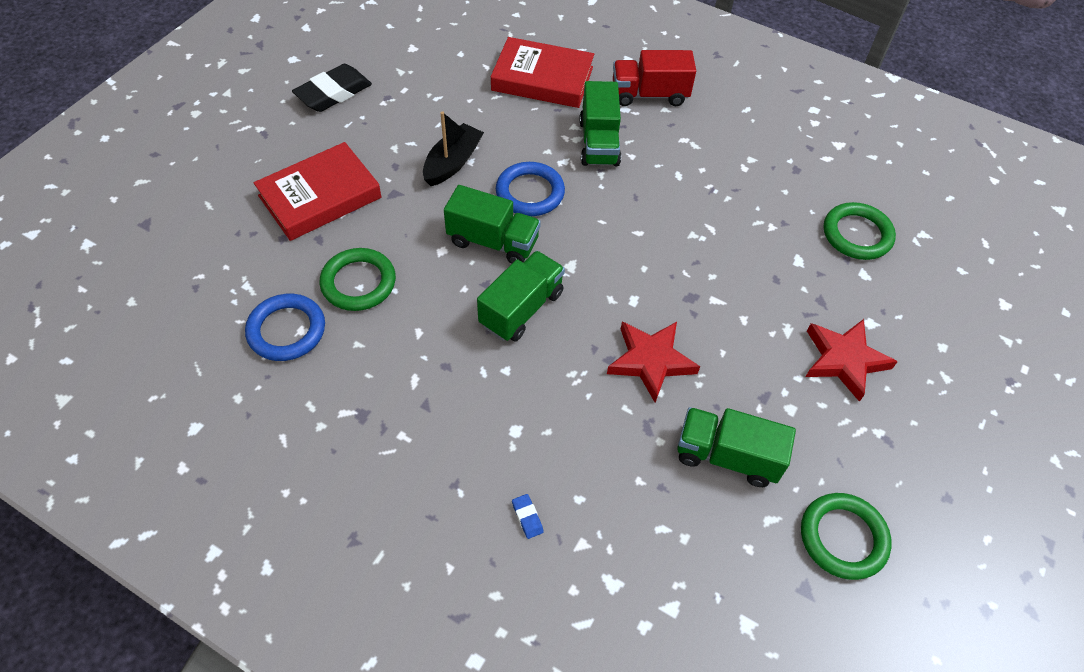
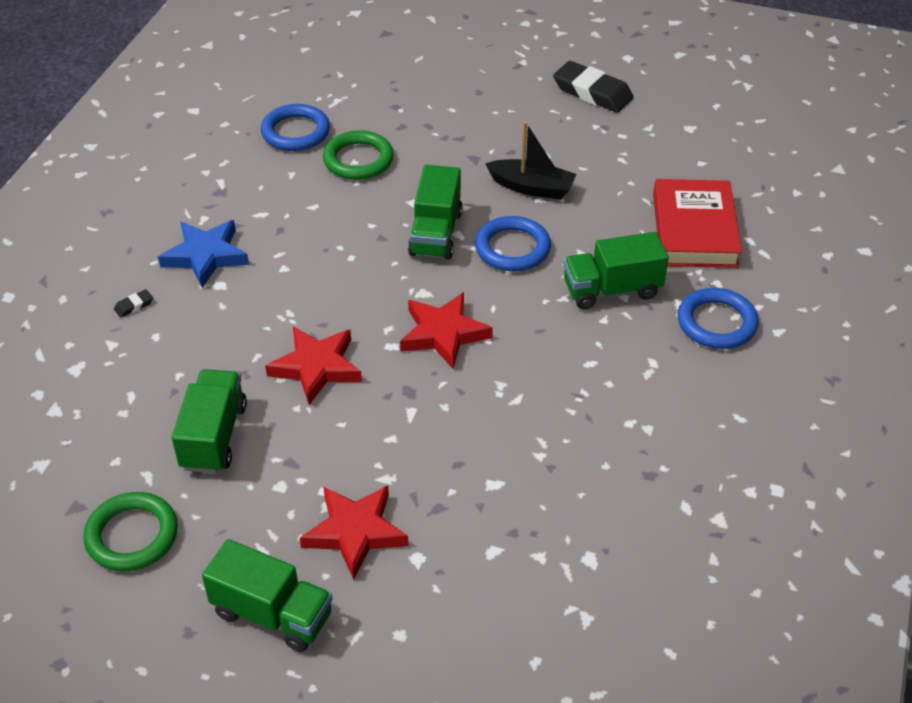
camera: 80 degrees right, 10 degrees down
(320, 197) = (452, 115): red book -> none
(466, 439) = (206, 256): none -> blue star
(521, 309) = (357, 266): green truck -> green truck (272, 614)
(527, 517) = (134, 306): blue eraser -> black eraser
(626, 260) = (443, 334): none -> red star
(649, 95) = (716, 323): red truck -> blue ring
(857, 234) = (557, 542): green ring -> none

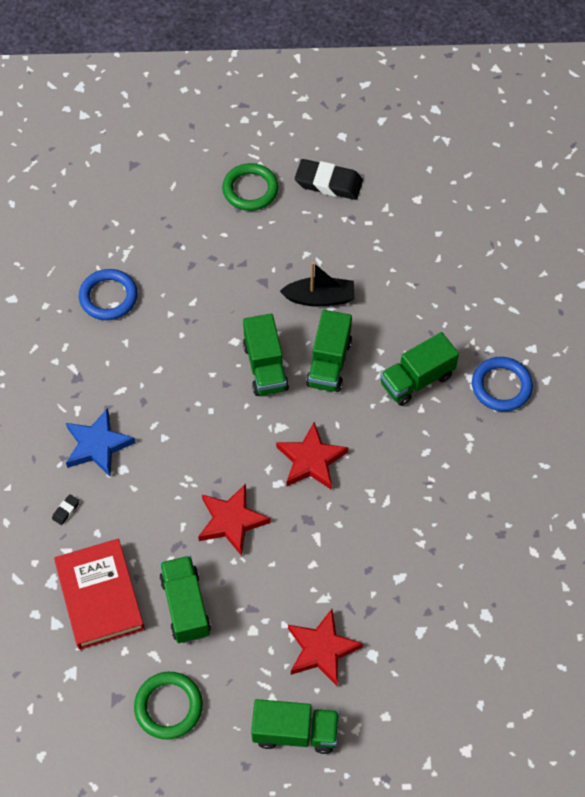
camera: 20 degrees left, 15 degrees up
(358, 160) = (172, 311): green ring -> green ring (250, 190)
(512, 248) = (329, 363): blue ring -> green truck
(694, 230) = (456, 303): red book -> red book (100, 596)

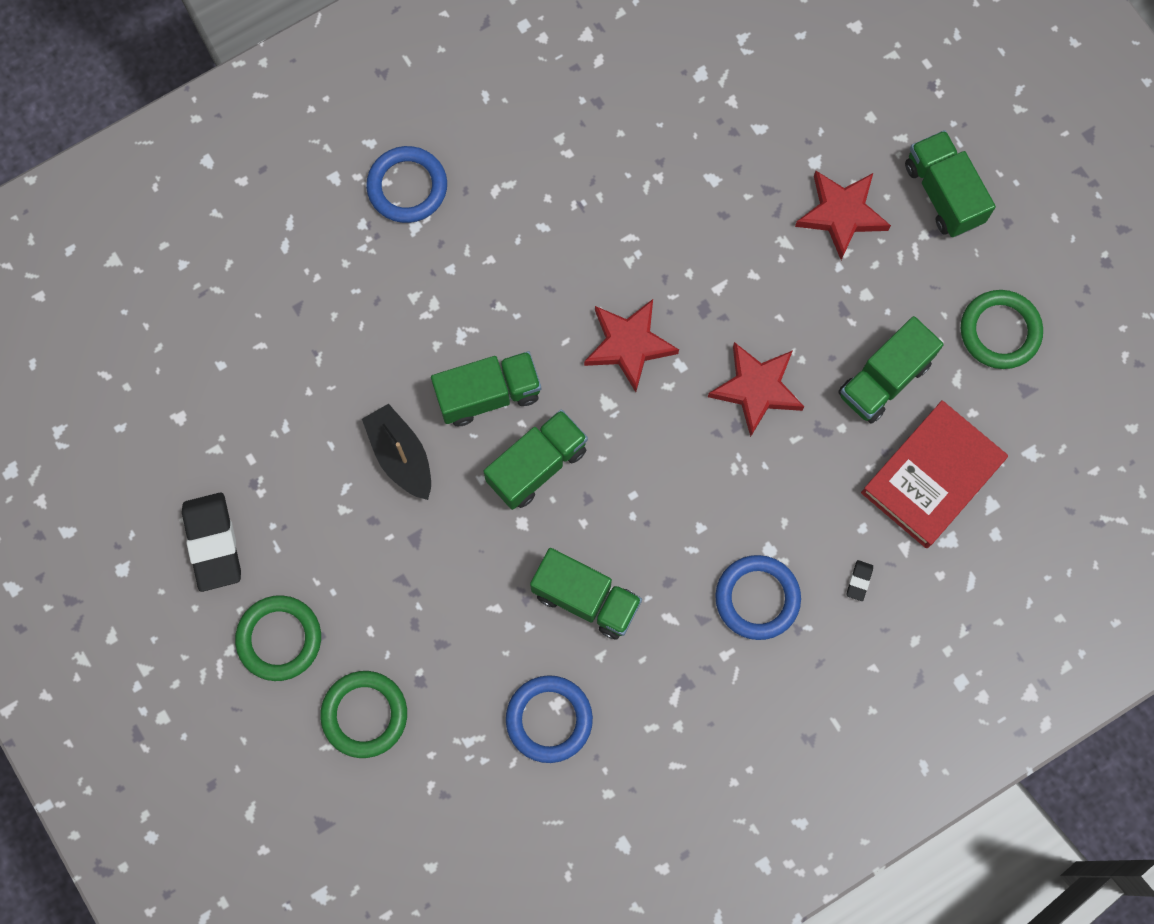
camera: 120 degrees left, 15 degrees up
(66, 510) = (859, 581): black eraser -> black eraser turned 75 degrees counterclockwise
(97, 445) = (757, 598): blue star -> blue ring
(178, 210) = (364, 714): none -> green ring
(416, 380) = (453, 283): green truck -> green truck (586, 598)

